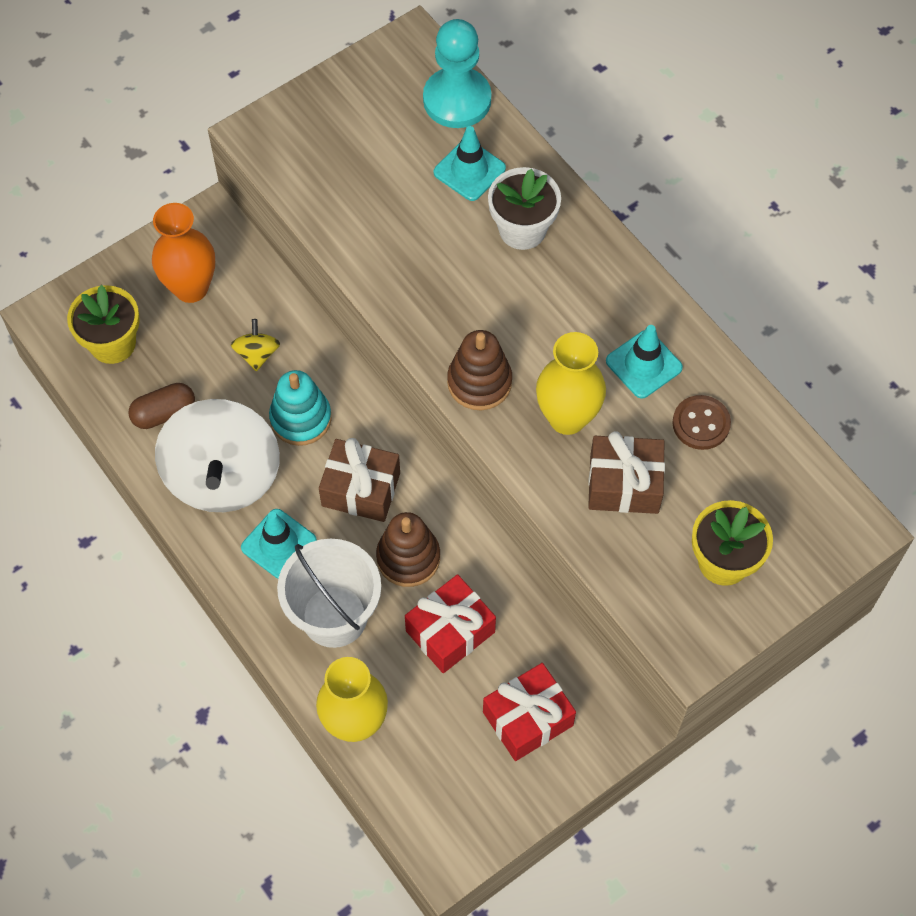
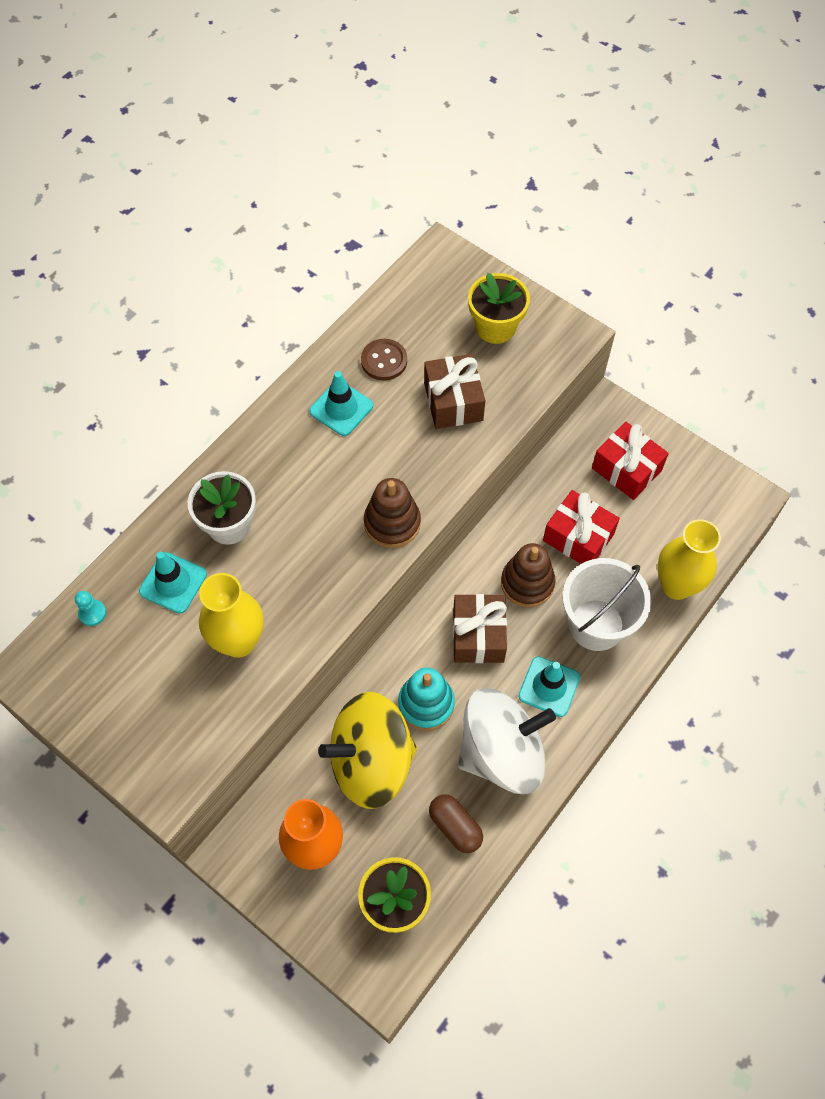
camera: 105 degrees left, 0 degrees up
(257, 354) = (371, 762): yellow spinning top -> yellow spinning top, size x2.40
(457, 100) = (92, 613): turquoise pawn -> turquoise pawn, size x0.41
(567, 418) = (406, 452): yellow vase -> yellow vase (238, 641)

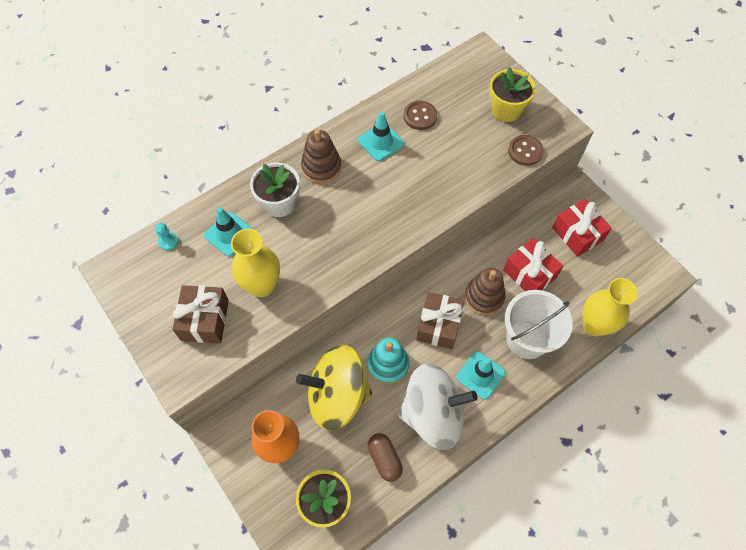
camera: 15 degrees right, 0 degrees up
(392, 523) = (394, 229): brown stacking toy -> brown stacking toy (321, 167)
(453, 401) = (462, 154): brown gift -> brown gift (205, 320)
(534, 378) = (525, 151): none -> brown button

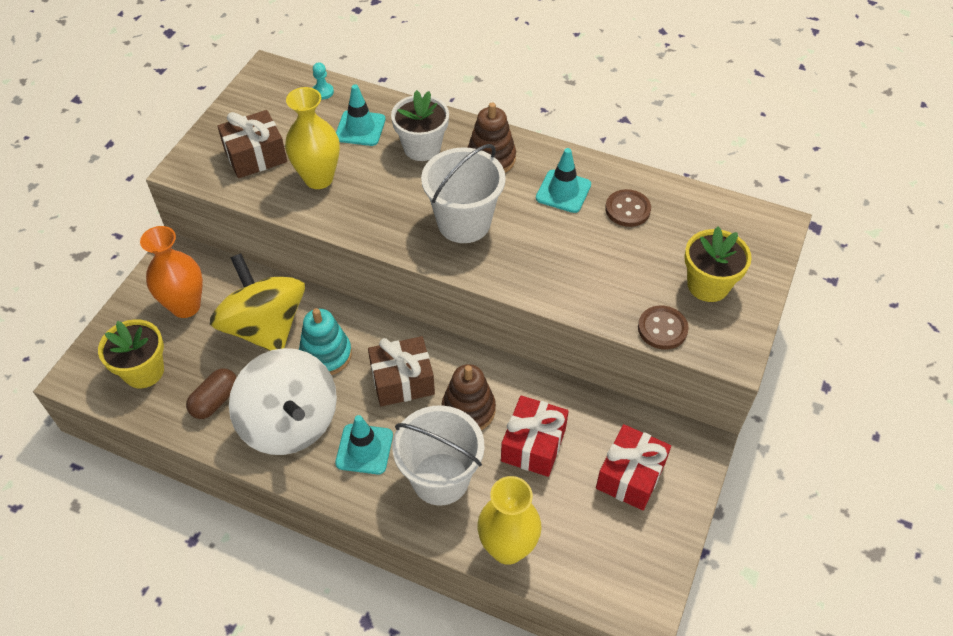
camera: 60 degrees right, 10 degrees down
(370, 213) = (464, 223): none -> white bucket

